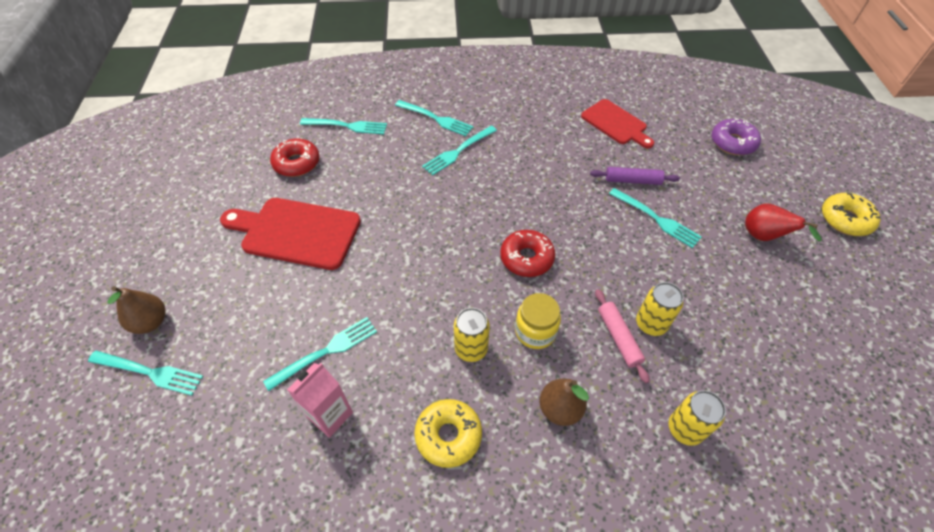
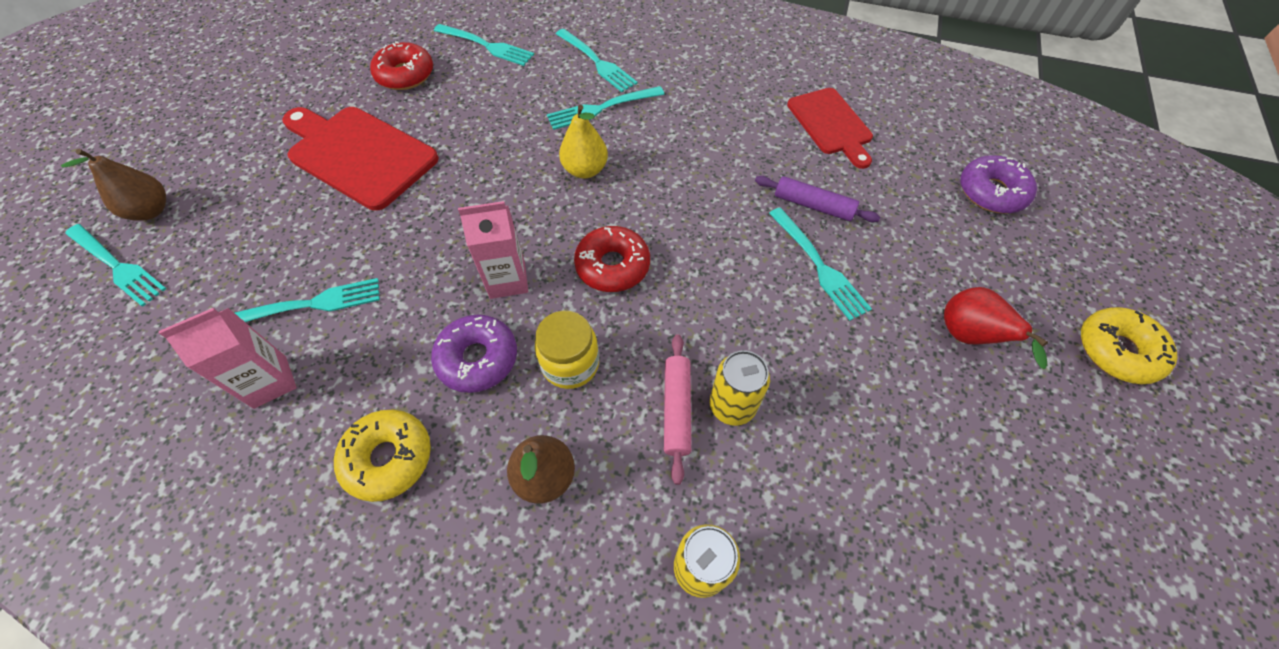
camera: 20 degrees right, 5 degrees up
(461, 289) = (507, 280): none -> pink carton
(471, 198) = (585, 170): none -> yellow pear
(471, 349) = (477, 359): yellow can -> purple donut

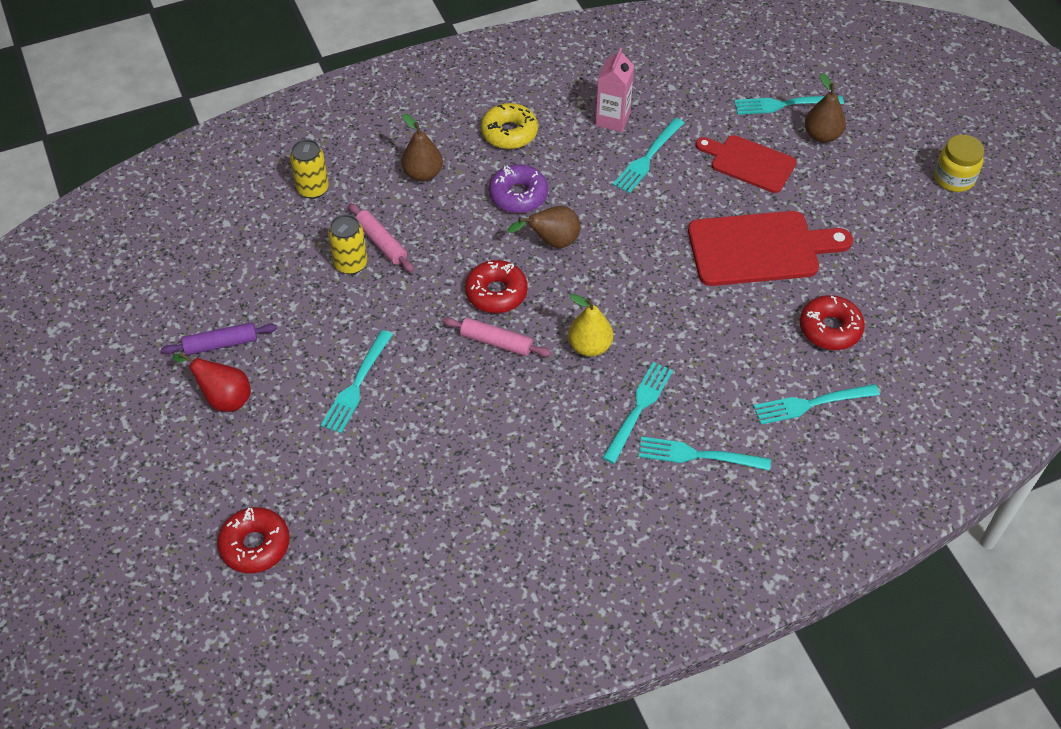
camera: 140 degrees right, 5 degrees down
(507, 280) = (552, 242): pink carton -> brown pear
(570, 364) = (463, 225): yellow jar -> yellow jar (954, 178)
(657, 222) = (496, 342): none -> pink rolling pin
(813, 205) = (393, 432): purple rolling pin -> purple rolling pin (221, 344)
(819, 265) = (357, 385): turquoise fork -> turquoise fork turned 90 degrees counterclockwise
(831, 124) = (433, 529): red cutting board -> red cutting board (749, 163)
(991, 192) = (255, 545): purple donut -> red donut
(1117, 351) = (116, 454): yellow donut -> none

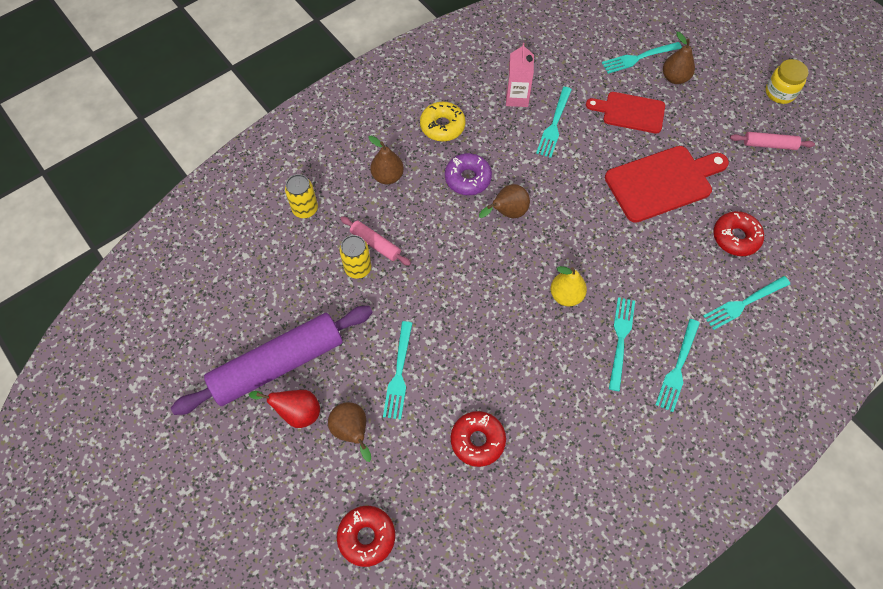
camera: 15 degrees left, 10 degrees up
(221, 344) = (278, 364): purple rolling pin -> purple rolling pin, size x2.25
(280, 433) = (352, 431): none -> brown pear
(496, 293) = (480, 266): red donut -> red donut (477, 440)
(496, 342) = (494, 309): pink rolling pin -> pink rolling pin (769, 145)
(698, 455) = (678, 367): turquoise fork -> turquoise fork turned 60 degrees counterclockwise

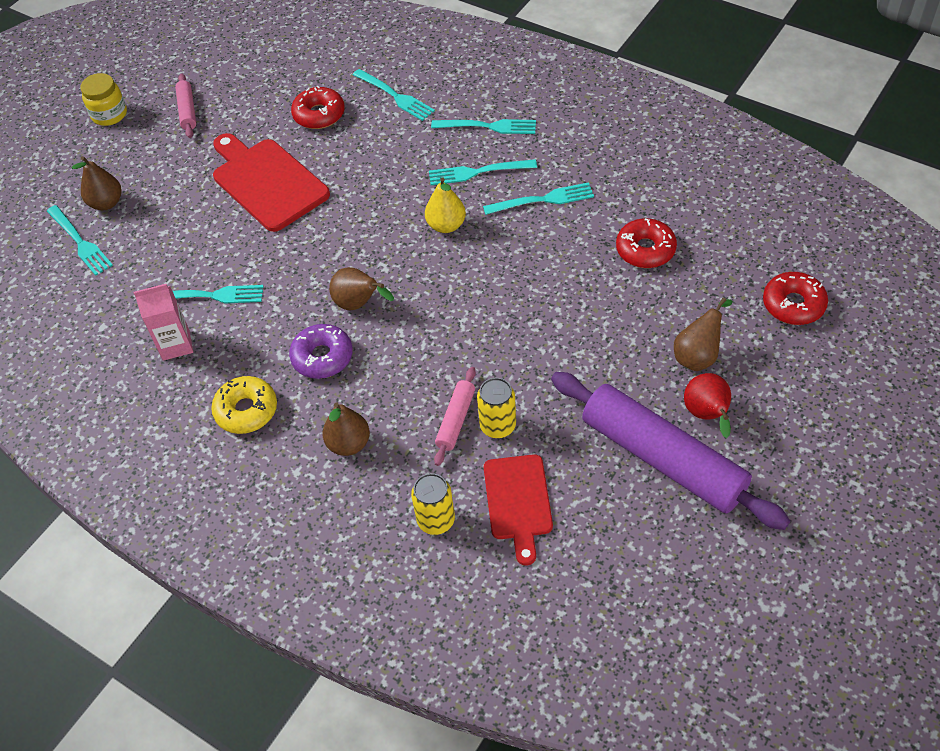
camera: 105 degrees left, 10 degrees down
(399, 373) = (610, 338): turquoise fork -> turquoise fork (542, 200)
(630, 112) = (171, 231): red cutting board -> red cutting board (518, 502)

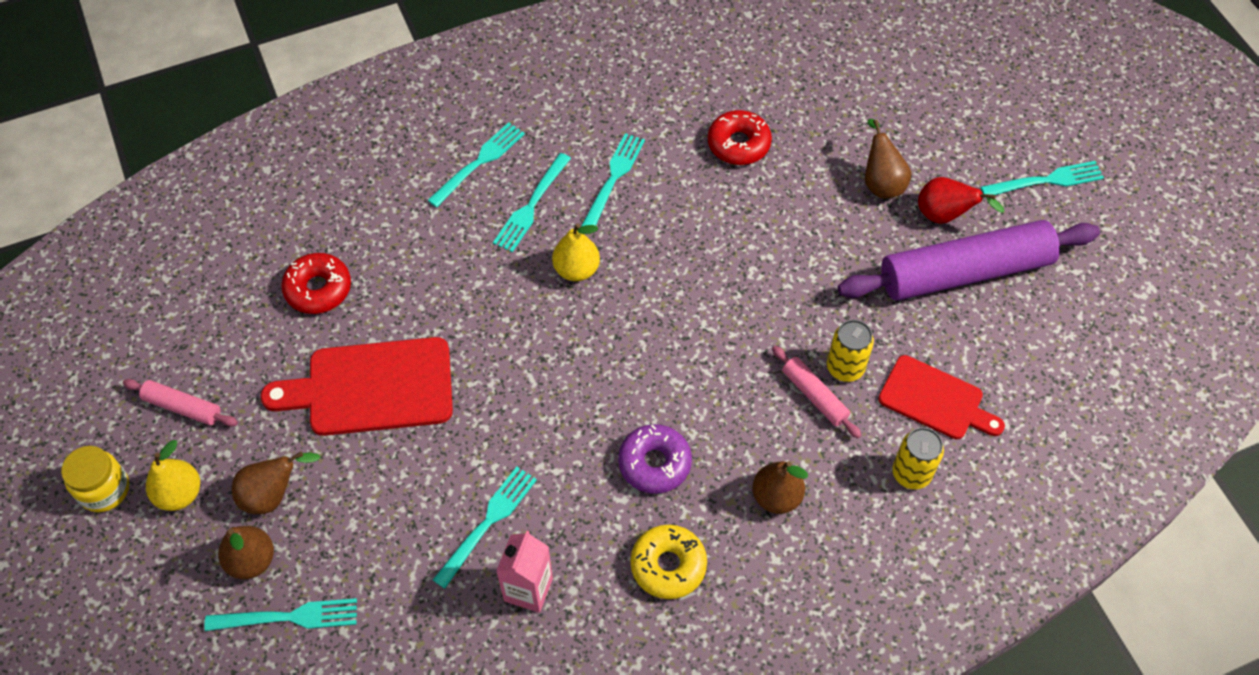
camera: 60 degrees left, 5 degrees up
(129, 146) = (179, 494): none -> yellow pear
(359, 304) = (614, 396): brown pear -> brown pear (272, 495)
(395, 96) = (359, 210): turquoise fork -> turquoise fork (1046, 180)
(793, 304) = (879, 89): red donut -> none

